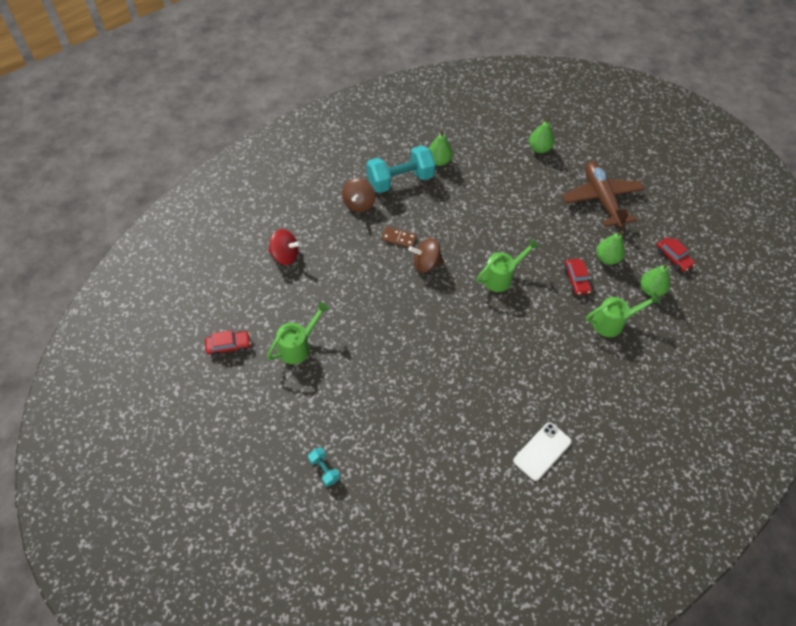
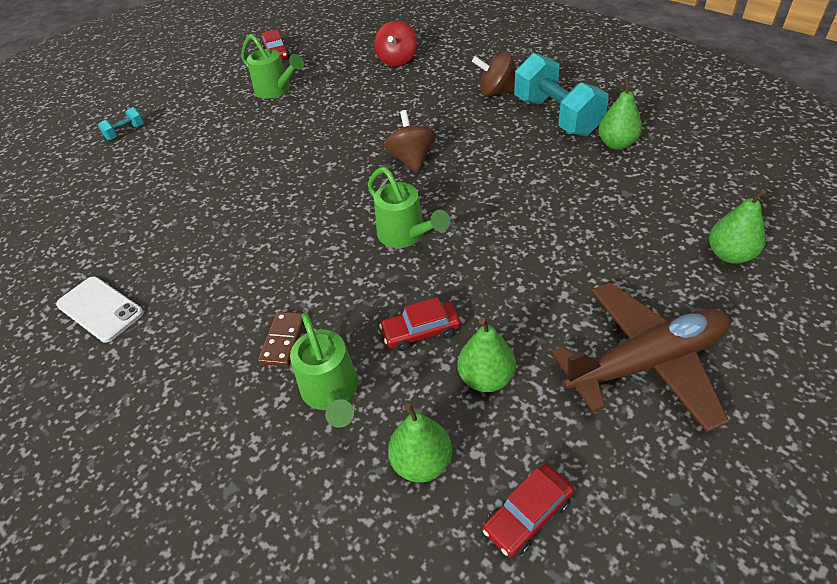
camera: 90 degrees right, 10 degrees down
(399, 238) = (450, 131): brown domino -> brown domino (283, 340)

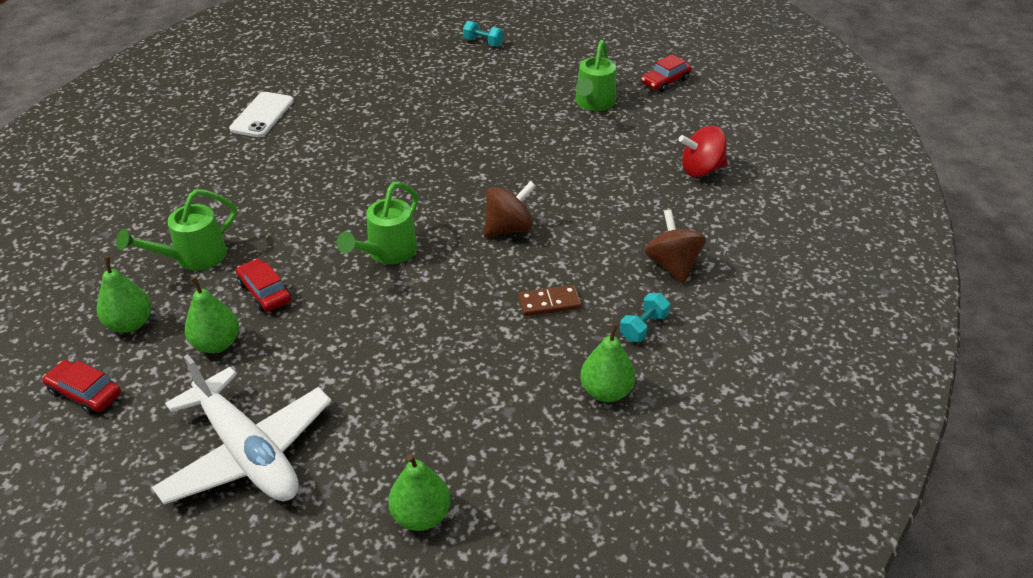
camera: 65 degrees right, 5 degrees down
(283, 340) = (243, 216): brown domino -> brown domino (549, 303)
(556, 116) = (643, 327): turquoise dumbbell -> turquoise dumbbell, size x0.44
(646, 362) = (247, 452): brown plane -> white plane

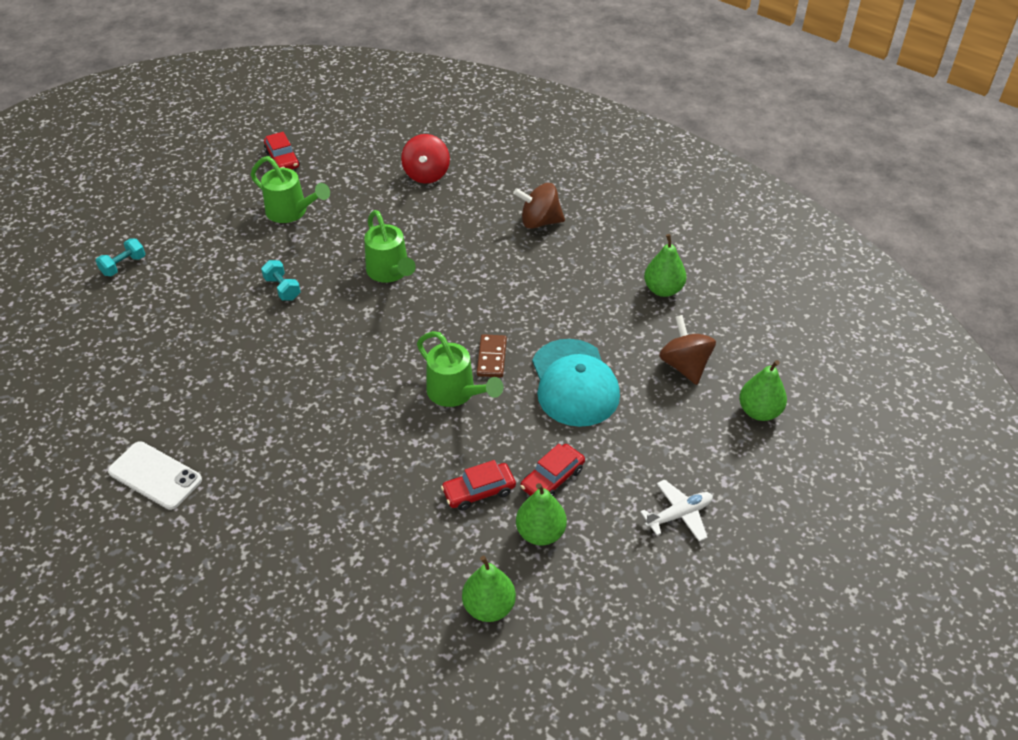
camera: 75 degrees left, 5 degrees up
(85, 393) = (578, 643): red car -> red car (552, 478)
(193, 257) = (402, 550): green watering can -> green watering can (390, 272)
(247, 452) = (679, 515): white plane -> white plane, size x0.48
(424, 336) = (574, 383): none -> turquoise cap
(509, 228) = (454, 305): brown spinning top -> brown spinning top (684, 365)
(549, 303) = (559, 300): brown domino -> brown domino (492, 358)
(643, 327) = (603, 254): turquoise dumbbell -> turquoise dumbbell (282, 288)

